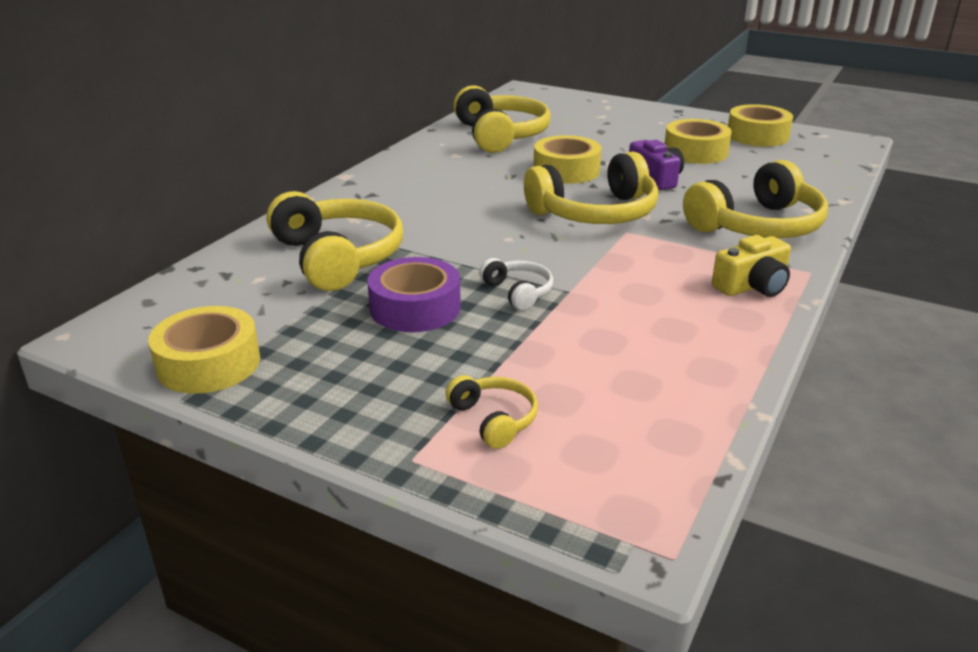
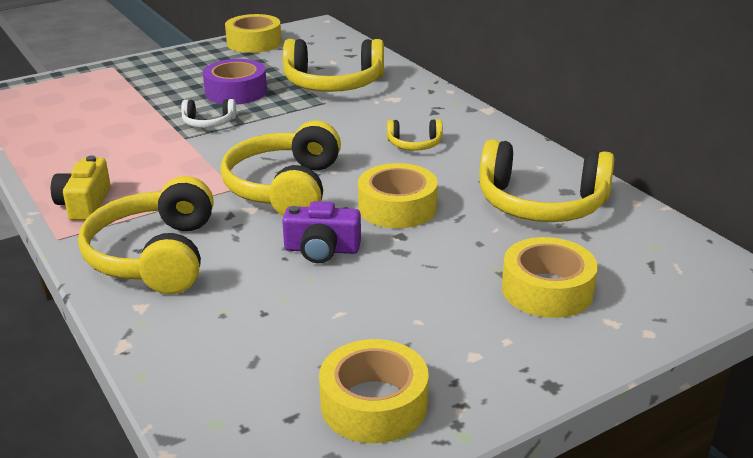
camera: 120 degrees right, 0 degrees up
(494, 419) = (107, 87): yellow headphones -> yellow headphones (414, 144)
(695, 152) = (367, 313): yellow tape -> yellow tape (547, 290)

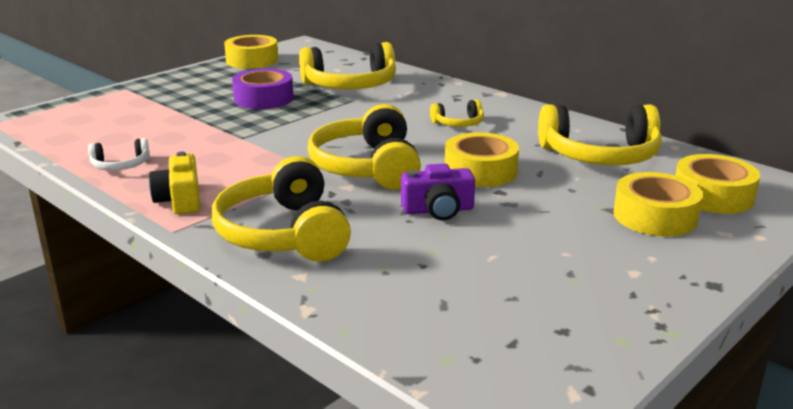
camera: 15 degrees left, 5 degrees down
(208, 123) = (255, 124): white headphones -> white headphones (120, 166)
(374, 404) = (578, 321): yellow tape -> yellow tape (713, 196)

